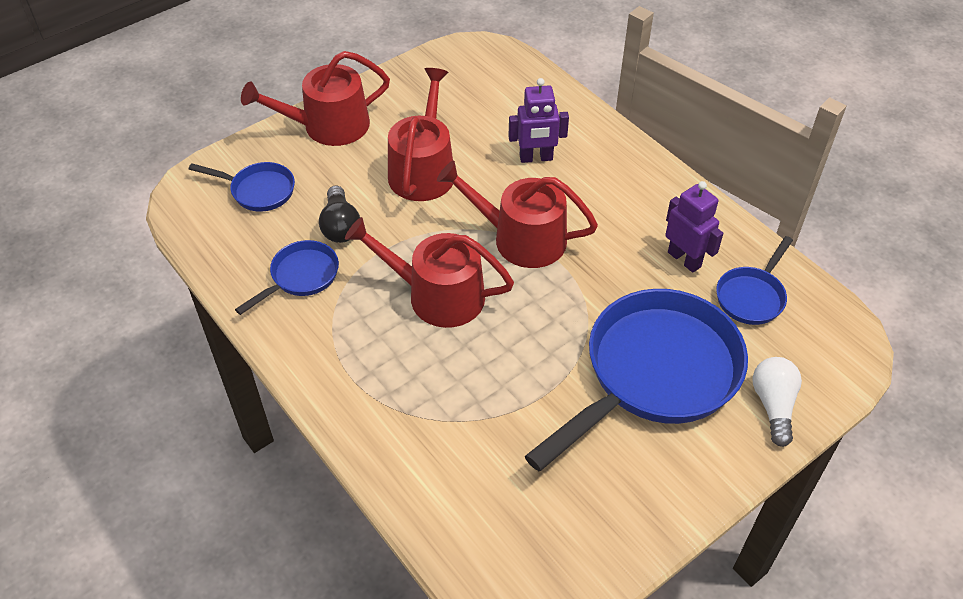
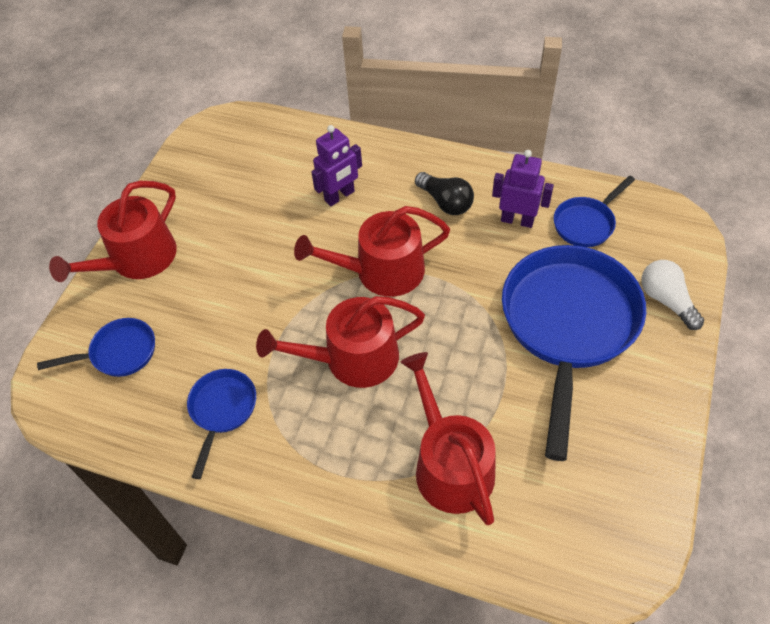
camera: 30 degrees left, 5 degrees up
(340, 226) = (221, 344): black light bulb -> black light bulb (445, 202)
(423, 169) = (254, 254): red watering can -> red watering can (449, 464)
(752, 296) = (586, 223): blue pan -> blue pan turned 45 degrees clockwise

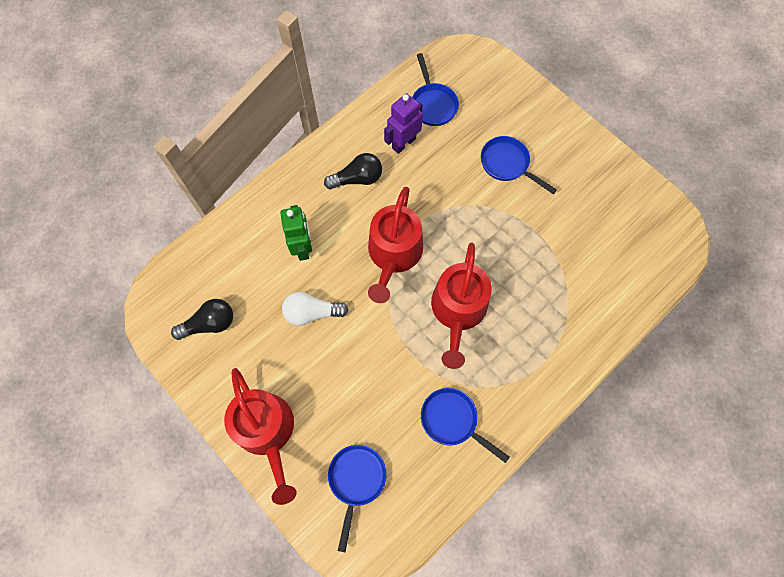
camera: 65 degrees left, 15 degrees up
(221, 168) = (210, 323): none -> black light bulb
(339, 196) = (302, 247): purple robot -> green robot
(449, 464) = (570, 290): red watering can -> none
(568, 326) = (507, 164): blue pan -> blue pan, size x0.47
(666, 300) = (520, 99): white light bulb -> white light bulb (312, 313)

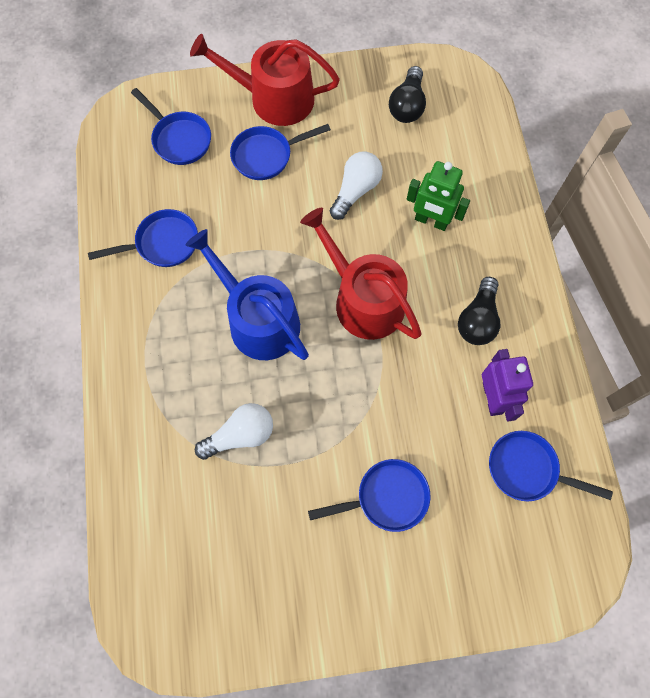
camera: 125 degrees right, 0 degrees up
(325, 398) = (266, 156): none -> blue pan
(458, 311) = (258, 319): red watering can -> blue watering can
(539, 267) = (240, 435): none -> white light bulb

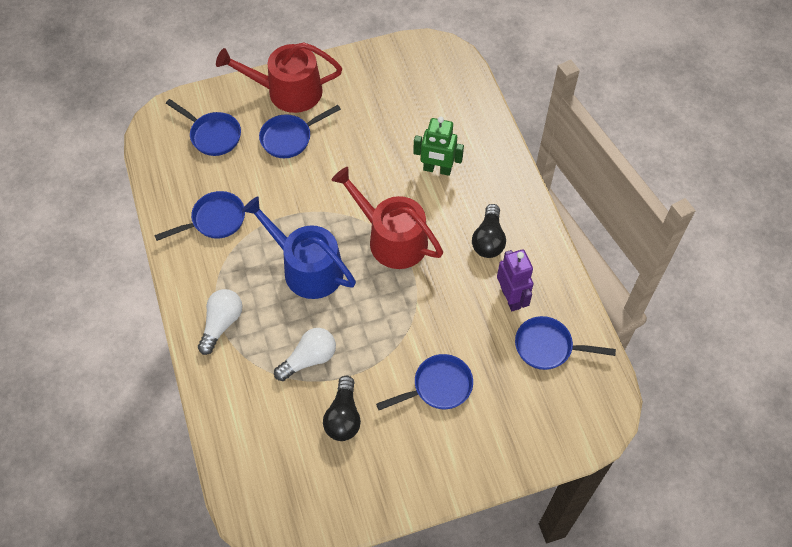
camera: 10 degrees left, 10 degrees down
(355, 190) = (370, 154): white light bulb -> white light bulb (222, 323)
(407, 105) = (401, 81): black light bulb -> black light bulb (343, 417)

